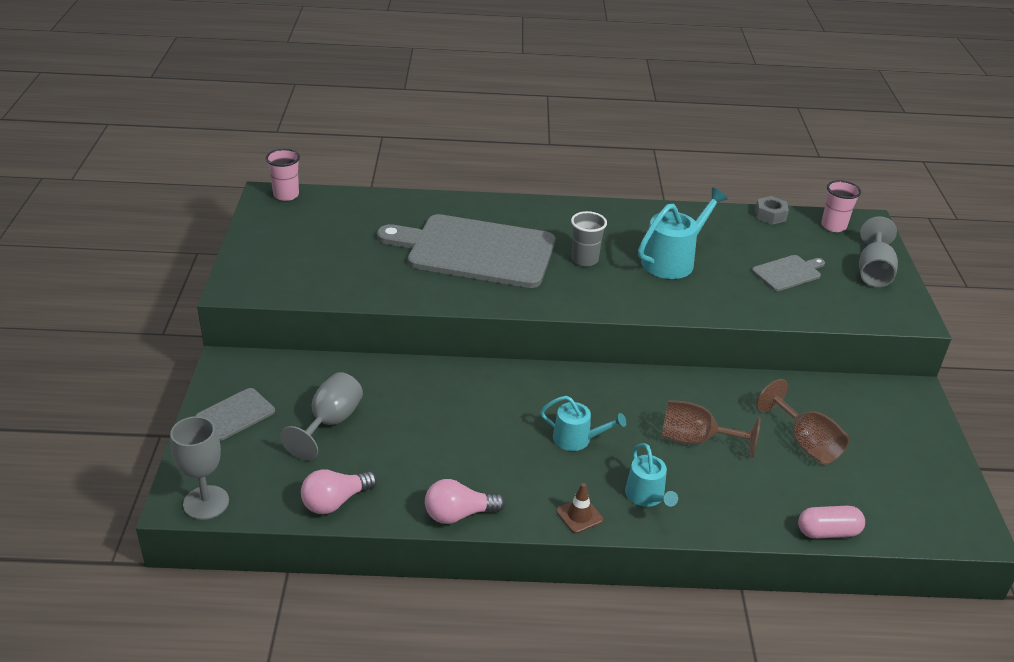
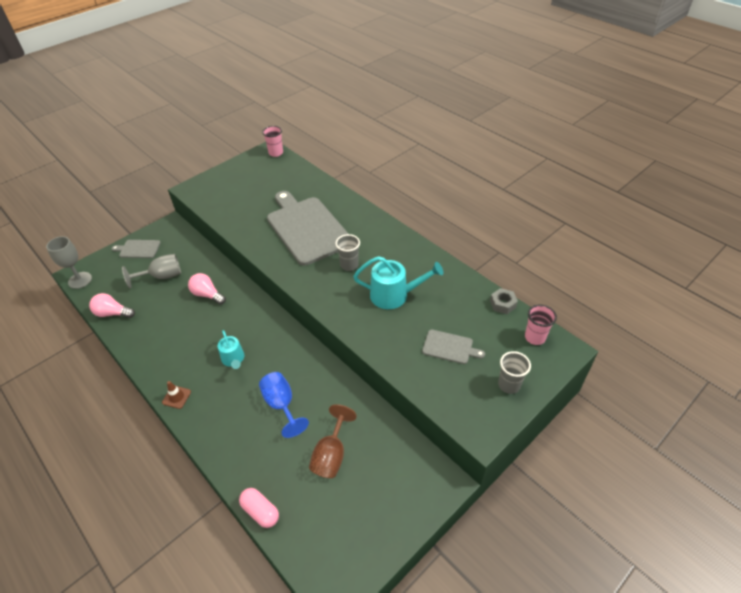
camera: 50 degrees right, 10 degrees up
(458, 514) = (139, 355): pink light bulb -> pink light bulb (207, 295)
(647, 496) = (215, 413): turquoise watering can -> none
(695, 440) = (281, 405): brown goblet -> blue goblet
(873, 271) = (509, 385): grey goblet -> grey cup

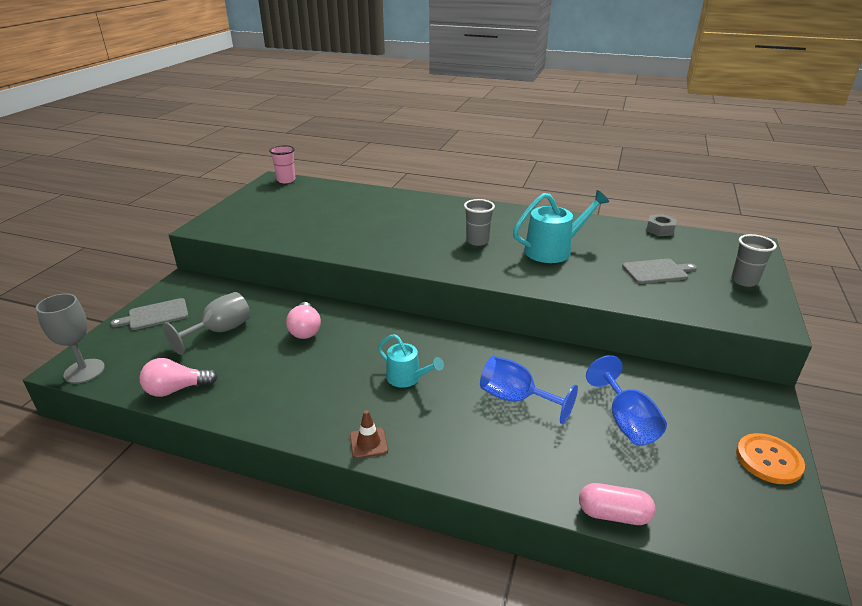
camera: 30 degrees left, 15 degrees down
(207, 295) = (305, 330): pink light bulb -> pink light bulb turned 105 degrees counterclockwise
(307, 228) = (394, 225): grey cutting board -> none
(331, 454) = (626, 421): brown goblet -> blue goblet
(391, 528) = (768, 460): none -> orange button
(535, 337) = (717, 243): pink cup -> none

